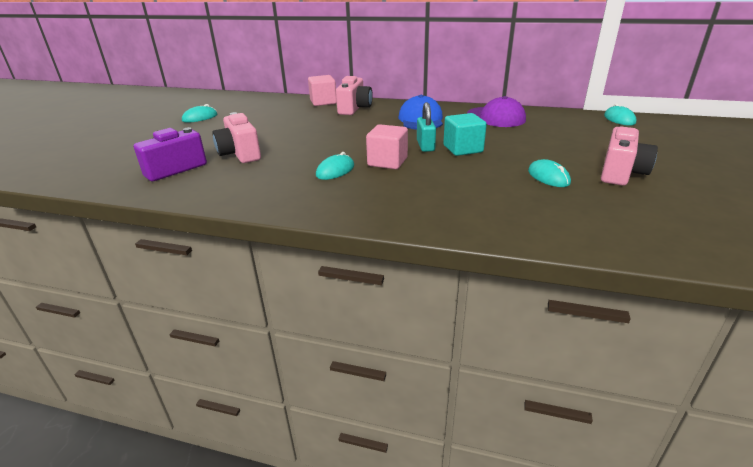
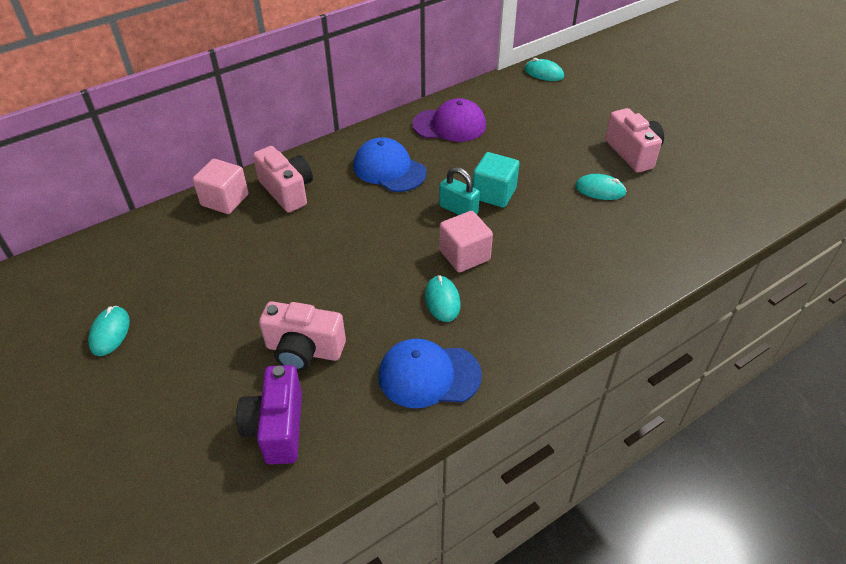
camera: 50 degrees left, 15 degrees up
(263, 190) = (429, 375): none -> blue cap

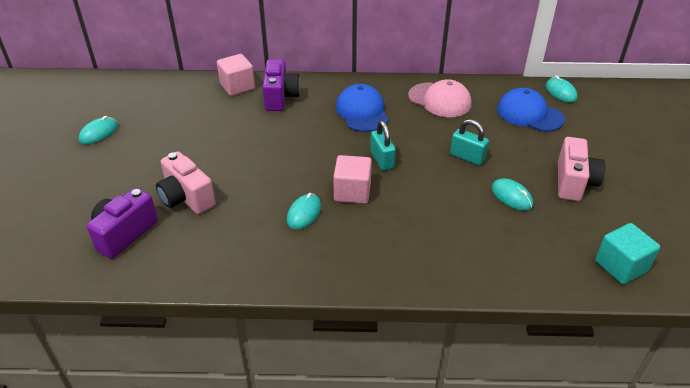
camera: 35 degrees right, 5 degrees down
(287, 191) = (280, 97): pink camera -> purple camera
(429, 375) = (242, 255): blue cap -> blue cap (529, 114)
(449, 125) = (440, 100): purple cap -> pink cap
(494, 193) = (421, 161): turquoise cube -> turquoise cube (621, 266)
(529, 170) = (467, 157): none -> turquoise padlock

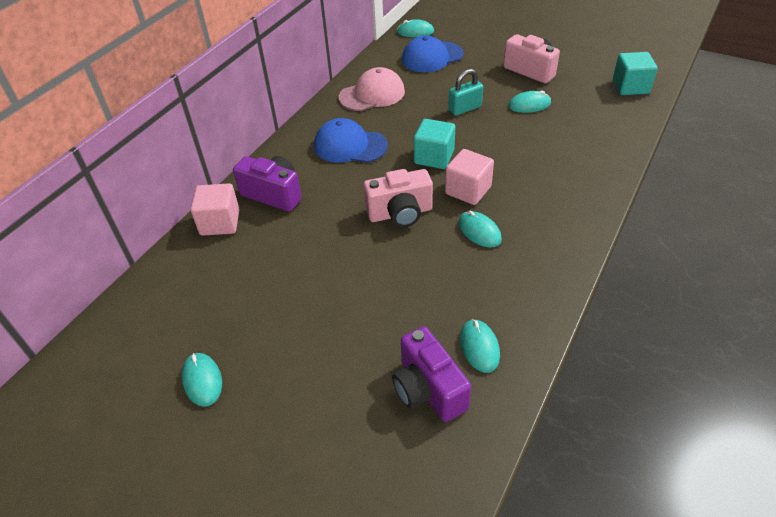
camera: 60 degrees left, 5 degrees up
(174, 249) = (479, 347): none -> turquoise mouse
(186, 198) = (398, 317): pink camera -> pink camera (400, 213)
(382, 160) = (434, 157): turquoise padlock -> turquoise cube

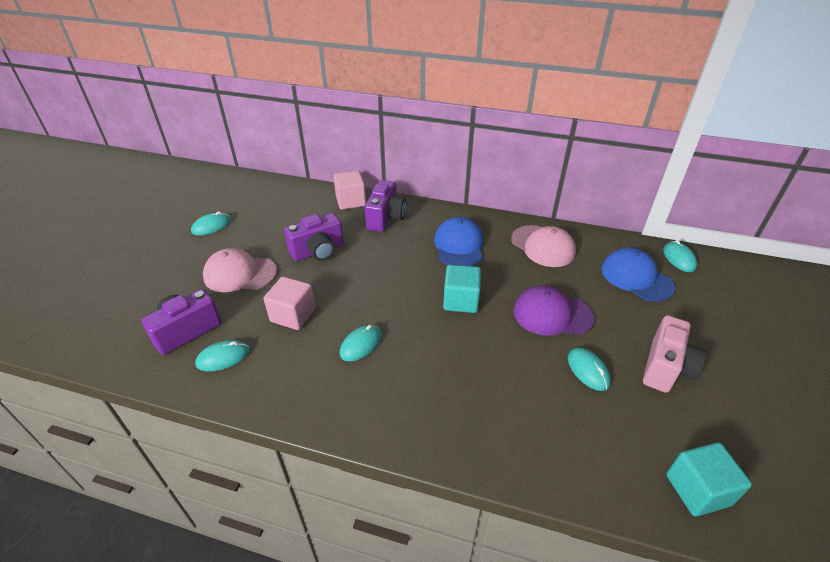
camera: 75 degrees right, 5 degrees down
(315, 258) = (318, 251): none -> purple camera
(332, 338) = (240, 274): none -> pink cap
(400, 213) = (376, 289): pink camera -> none
(465, 108) = (552, 314): turquoise padlock -> purple cap
(468, 190) = (418, 330): pink cube -> pink cube (293, 315)

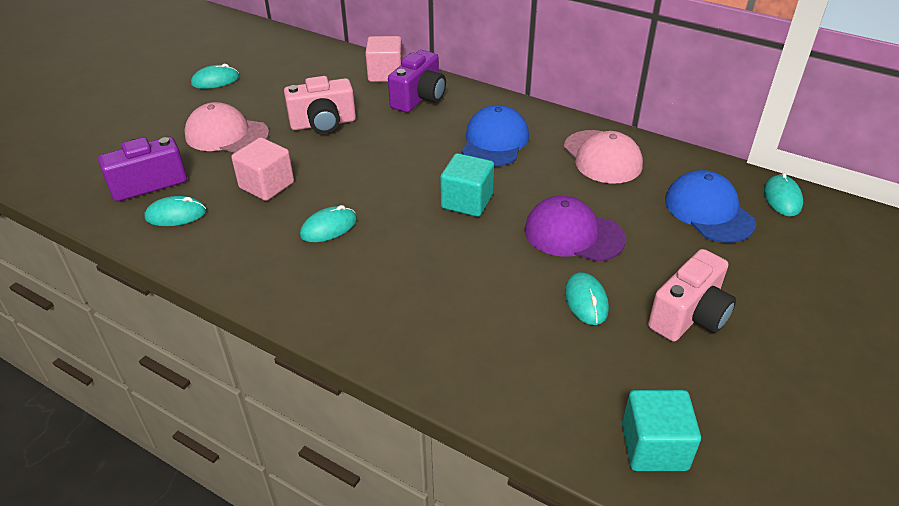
camera: 15 degrees right, 0 degrees up
(318, 251) = (323, 124): purple camera -> pink camera

